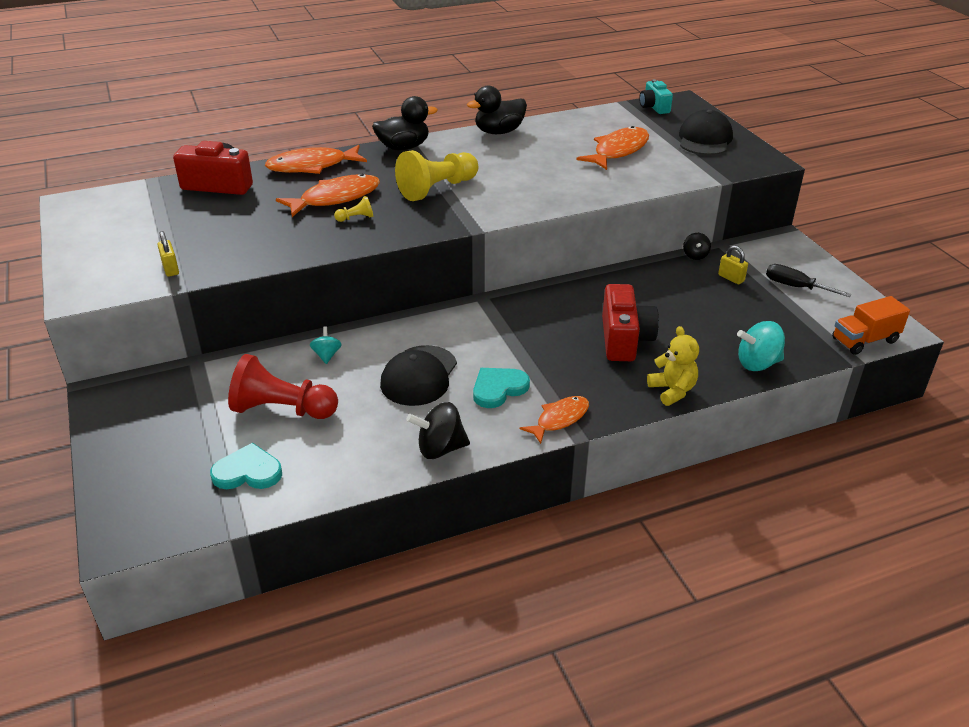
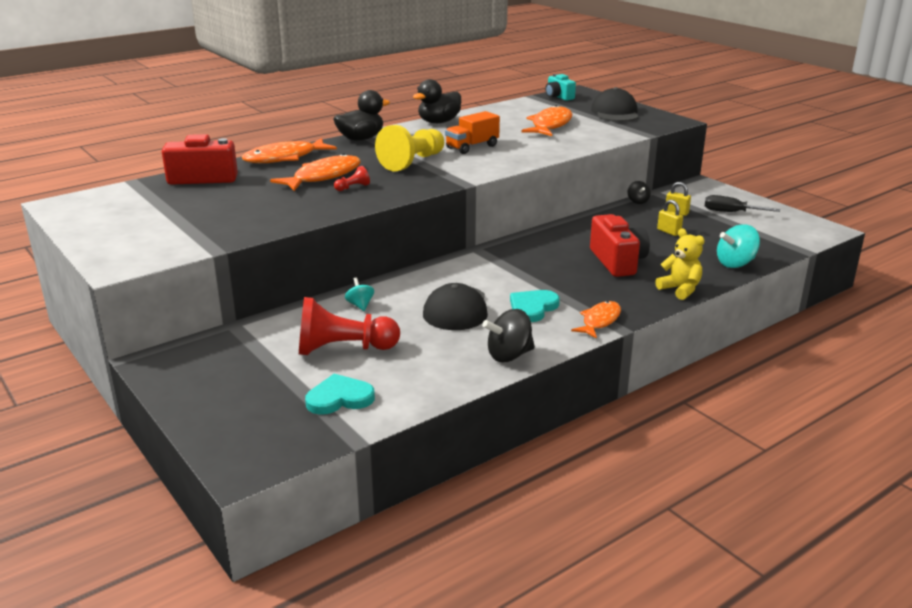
camera: 15 degrees left, 10 degrees down
(170, 269) = (199, 239): yellow padlock -> yellow padlock (668, 232)
(356, 218) = (352, 187): yellow pawn -> red pawn
(864, 340) = (807, 239): orange truck -> orange truck (472, 147)

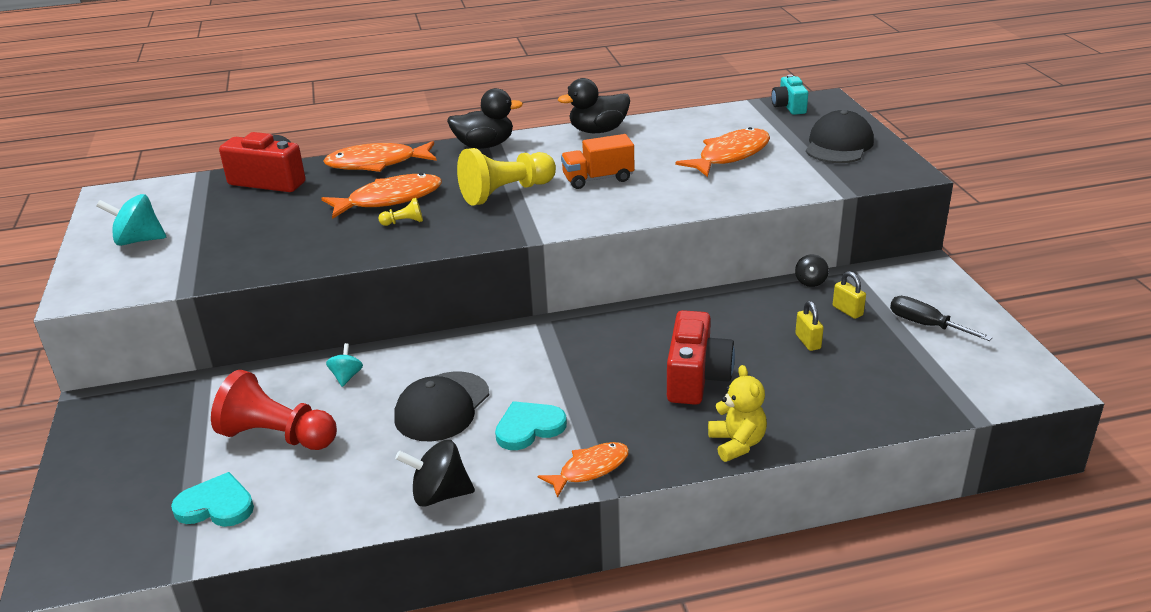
camera: 25 degrees right, 5 degrees up
(352, 187) = (404, 222): red pawn -> yellow pawn
(735, 263) = (852, 416): turquoise spinning top -> turquoise spinning top (138, 240)

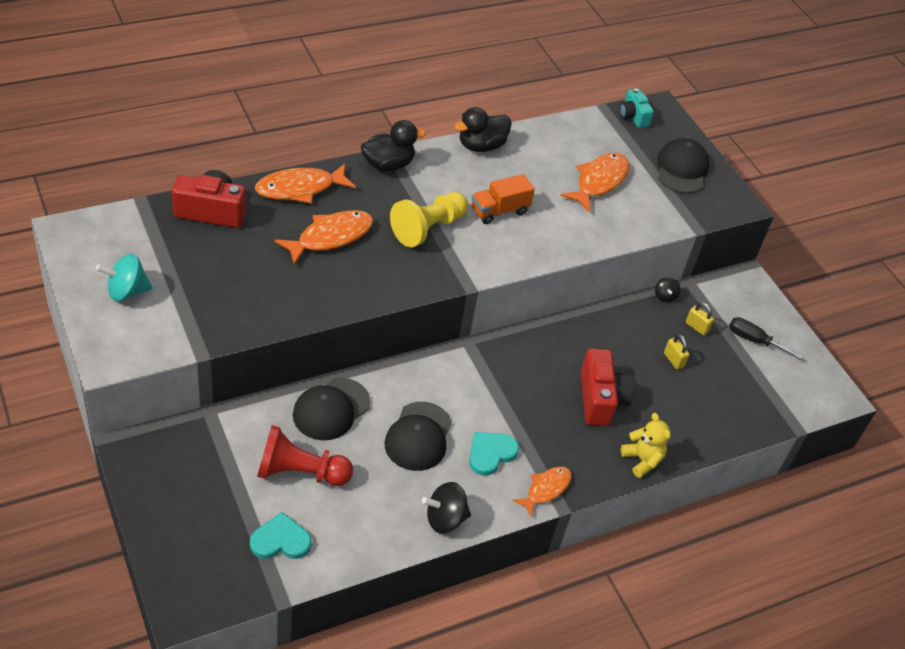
camera: 20 degrees left, 15 degrees up
(346, 376) = (331, 409): turquoise spinning top -> black cap
(404, 222) = (354, 266): yellow pawn -> none

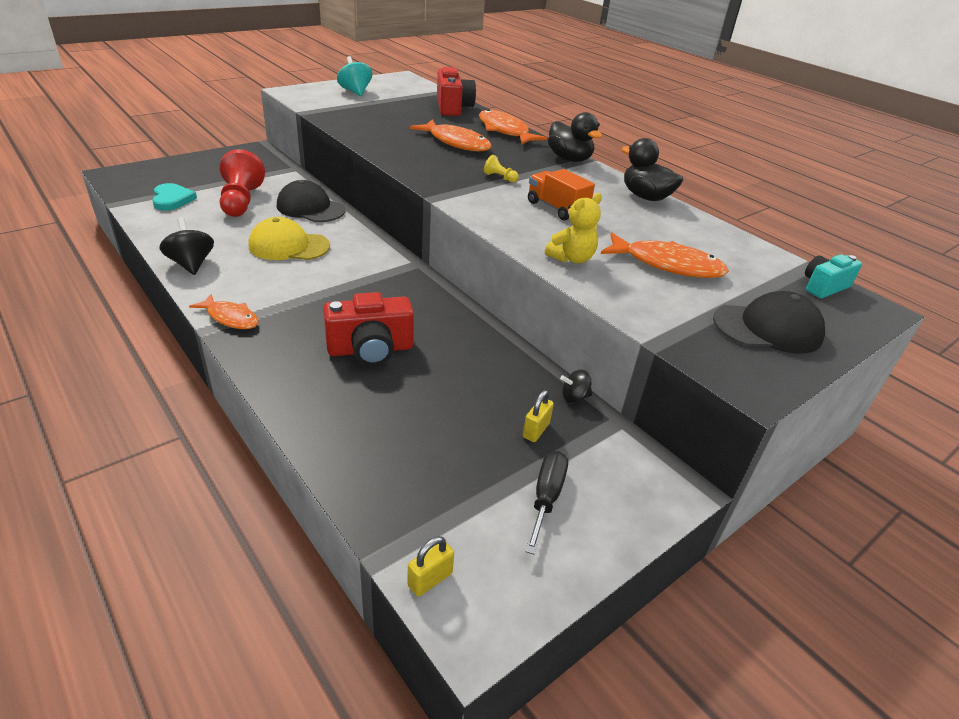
camera: 80 degrees right, 10 degrees down
(418, 436) = (289, 246): black cap -> yellow cap
(428, 228) = (500, 177): yellow pawn -> yellow pawn, size x0.42
(490, 453) = (274, 283): turquoise heart -> none
(642, 460) = (281, 386): yellow teddy bear -> yellow teddy bear (571, 258)
(673, 360) = (462, 409): yellow padlock -> yellow padlock (430, 579)

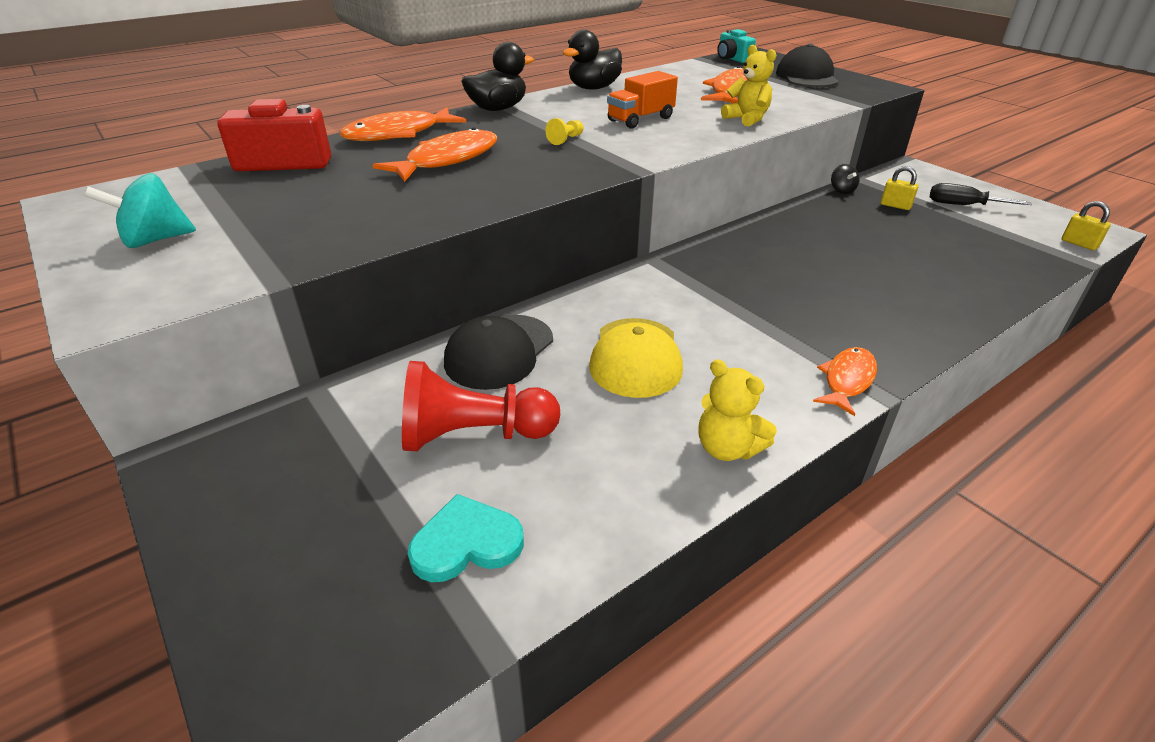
camera: 85 degrees left, 0 degrees up
(191, 264) = (727, 448): black spinning top -> yellow teddy bear
(370, 349) = (843, 278): red camera -> none

